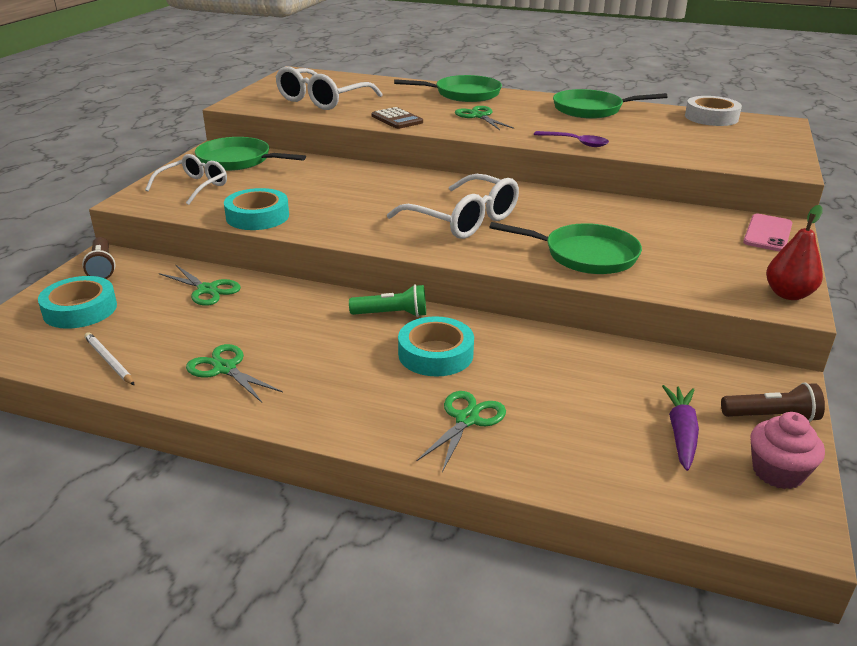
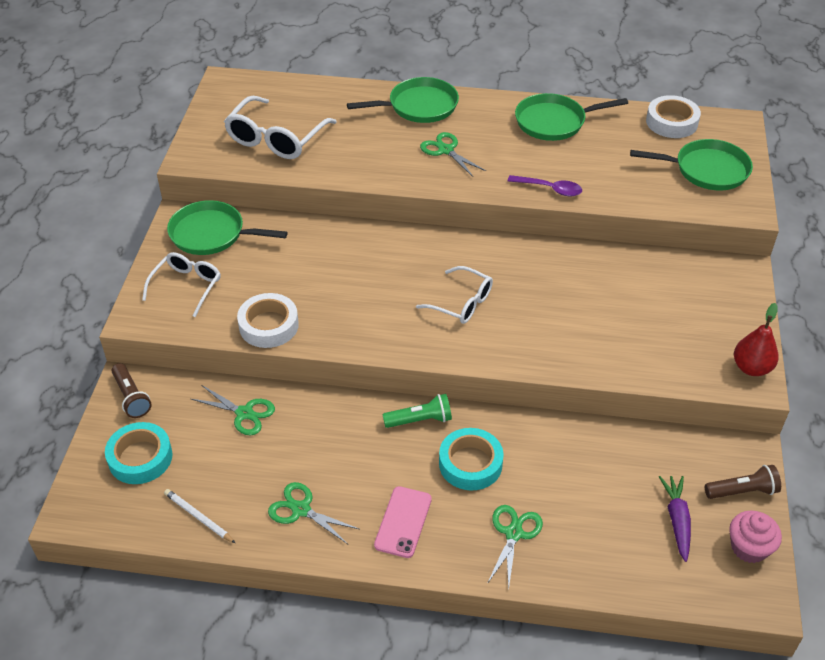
camera: 10 degrees left, 15 degrees up
(257, 216) = (268, 325): turquoise tape -> white tape
(397, 119) = (365, 167): brown calculator -> none
(464, 220) = (462, 303): white glasses -> white glasses, size x0.65
(586, 255) = (580, 339): green pan -> green pan (707, 170)
(768, 233) = (731, 283): pink phone -> pink phone (403, 522)

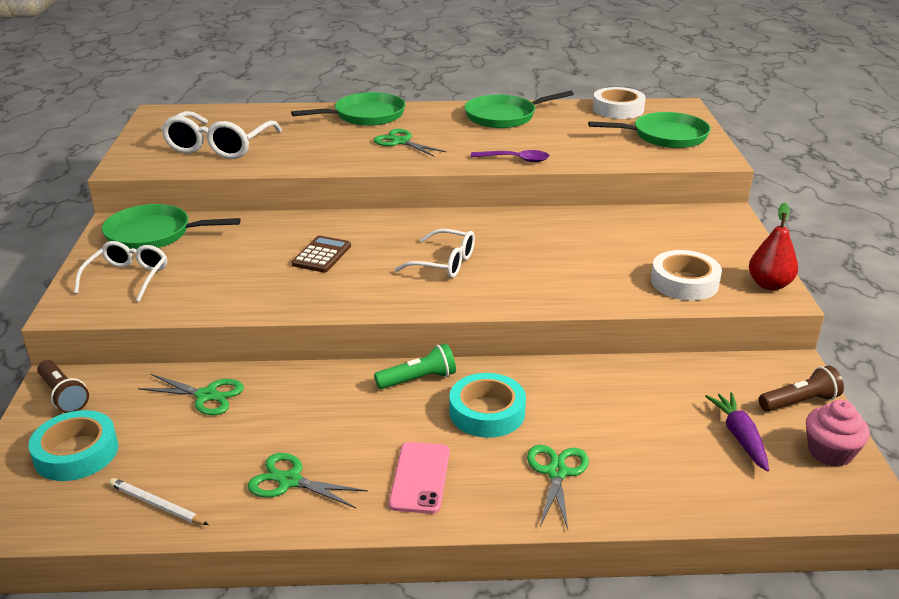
camera: 10 degrees left, 15 degrees down
(268, 325) = (228, 301): white tape -> white tape (684, 282)
(355, 279) = (321, 255): none -> brown calculator

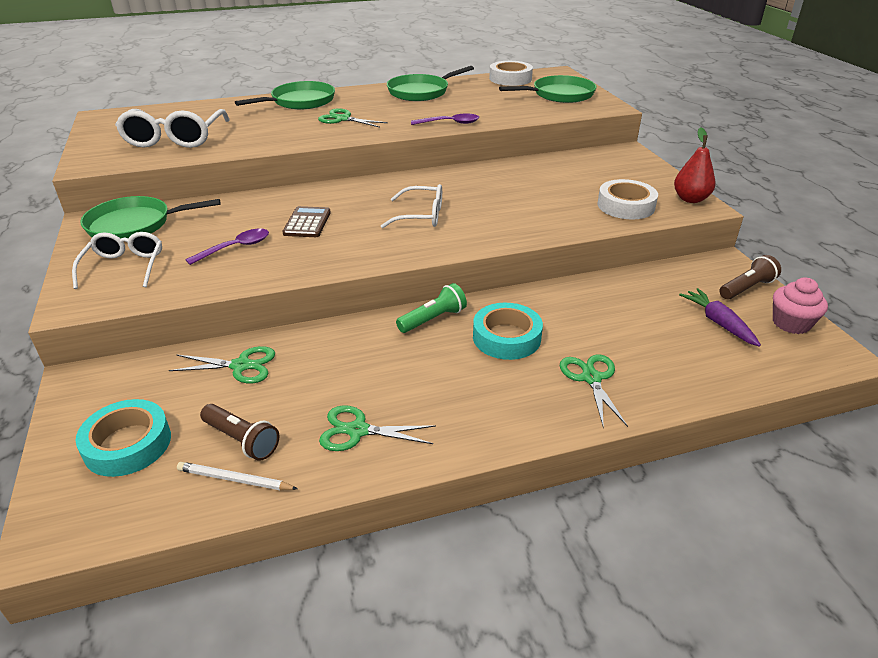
camera: 15 degrees left, 5 degrees up
(63, 396) = (91, 390): brown flashlight -> brown flashlight (242, 440)
(239, 272) = (235, 248): none -> purple spoon
(420, 477) = (477, 405): pink phone -> none

